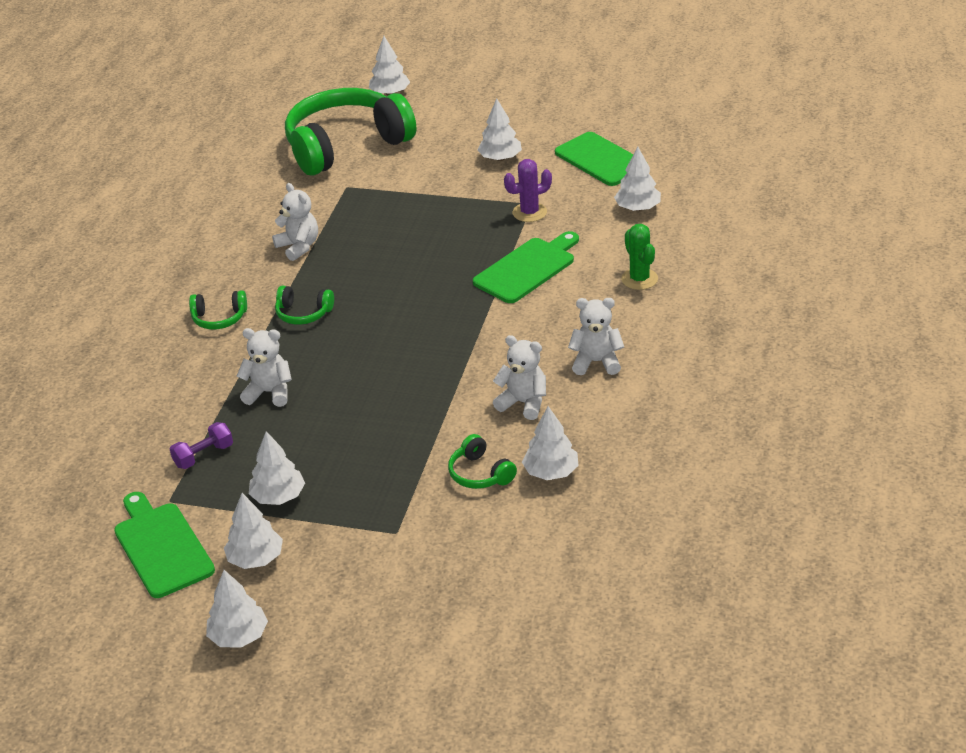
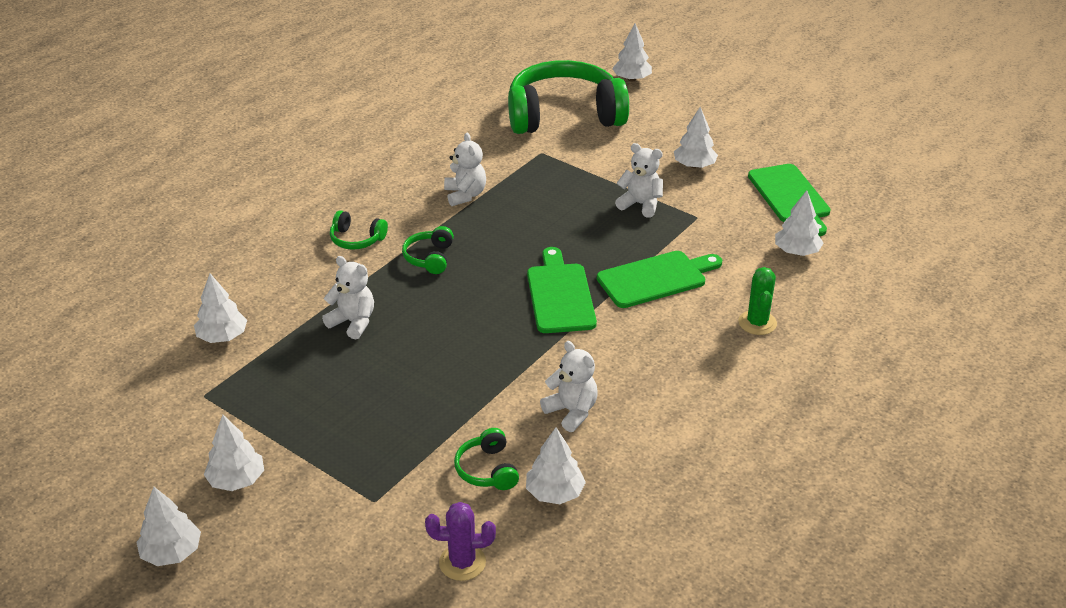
camera: 20 degrees right, 0 degrees up
(162, 547) = (168, 437): green cutting board -> green cutting board (560, 295)
(203, 456) = (259, 363): purple dumbbell -> none
(278, 497) = (295, 426): white tree -> white tree (222, 337)
(303, 313) = (429, 258): green headphones -> green headphones turned 60 degrees clockwise
(529, 212) = (690, 225): purple cactus -> purple cactus (462, 562)
(596, 362) = (666, 393): white teddy bear -> white teddy bear (640, 204)

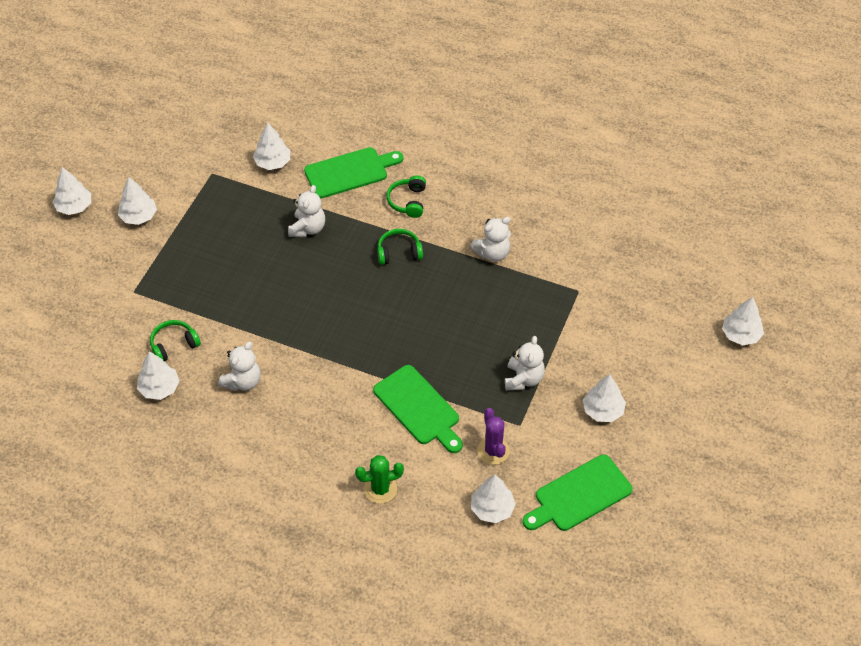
camera: 75 degrees right, 15 degrees up
(462, 562) = (89, 351): purple cactus -> purple cactus (493, 451)
(560, 295) = (377, 347): green cutting board -> green cutting board (349, 172)
(564, 115) = (648, 294): green headphones -> none

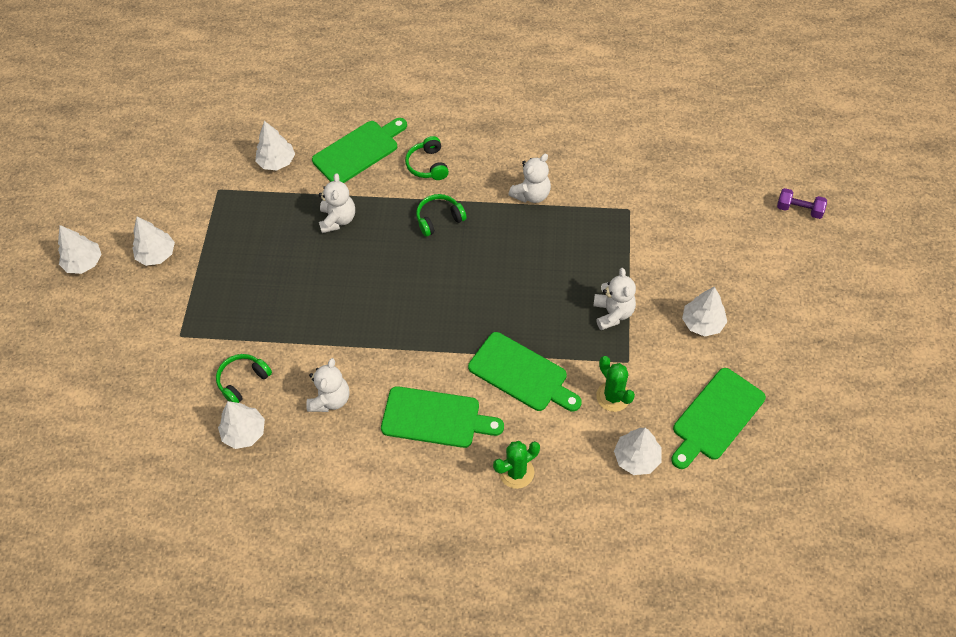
camera: 15 degrees left, 5 degrees up
(327, 423) = (435, 418): none -> green cutting board
(493, 451) = (613, 396): purple cactus -> green cactus
(740, 335) = (799, 209): white tree -> purple dumbbell

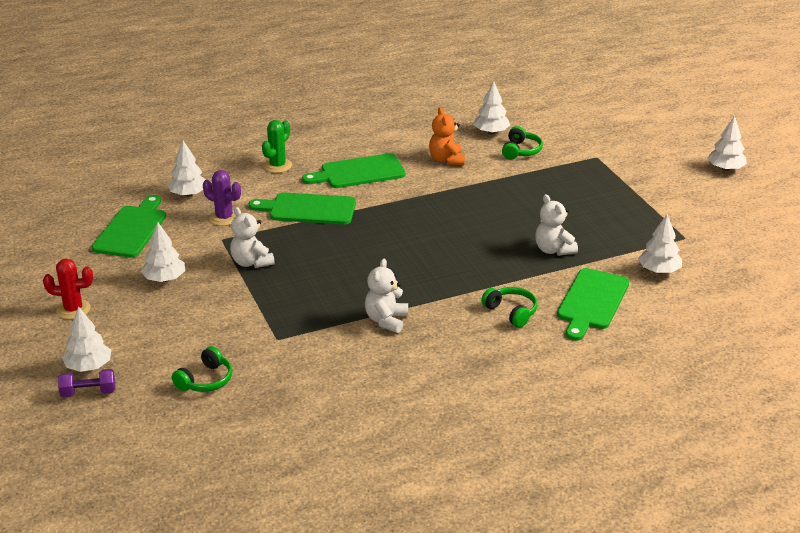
camera: 150 degrees right, 25 degrees down
(157, 254) = (676, 188): white tree -> white tree (89, 367)
(330, 399) = (446, 160): white teddy bear -> orange teddy bear
(439, 219) = (461, 277): green headphones -> green headphones (206, 380)
(613, 396) = (224, 218): green cactus -> purple cactus
(797, 314) = (73, 309): none -> red cactus

